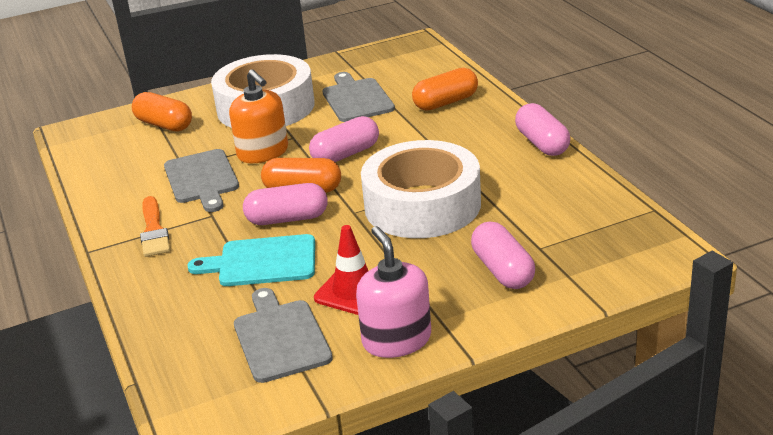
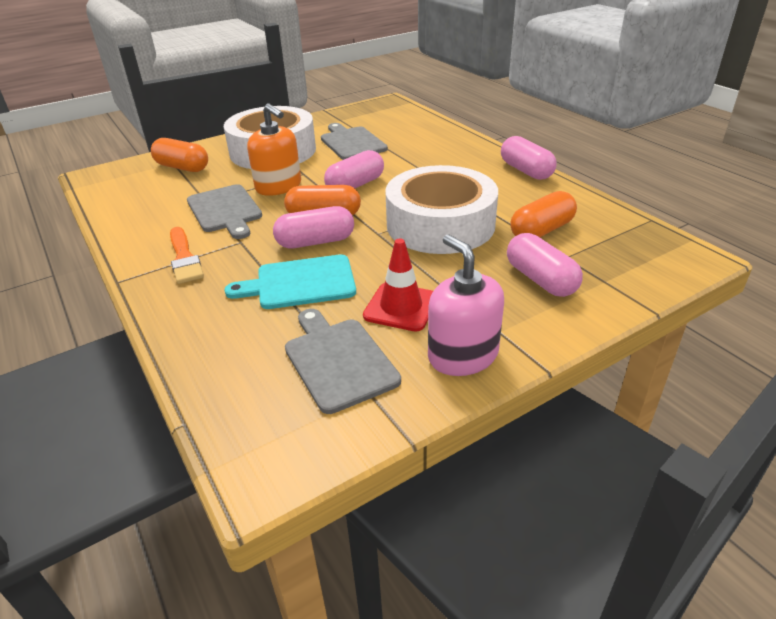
camera: 10 degrees left, 5 degrees up
(445, 102) = (430, 143): orange capsule -> orange capsule (541, 230)

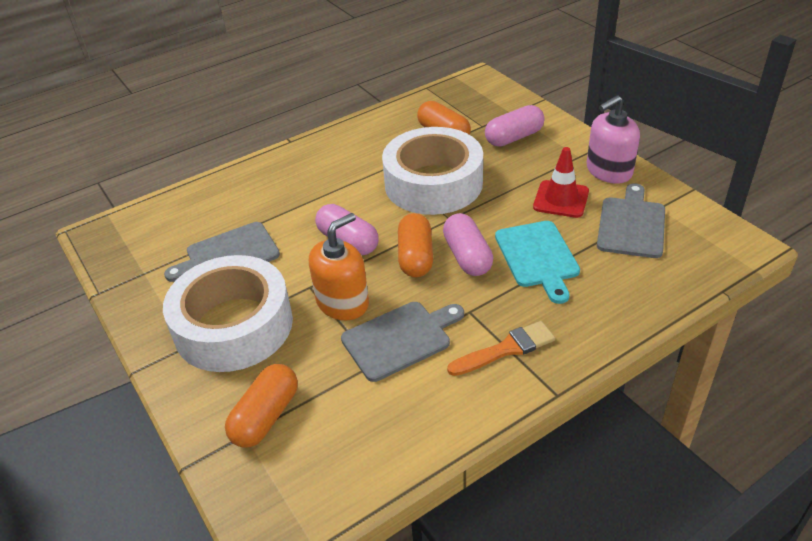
camera: 90 degrees left, 5 degrees up
(338, 360) = (631, 224): grey cutting board -> grey cutting board turned 135 degrees clockwise
(526, 171) = (333, 136): pink capsule -> none

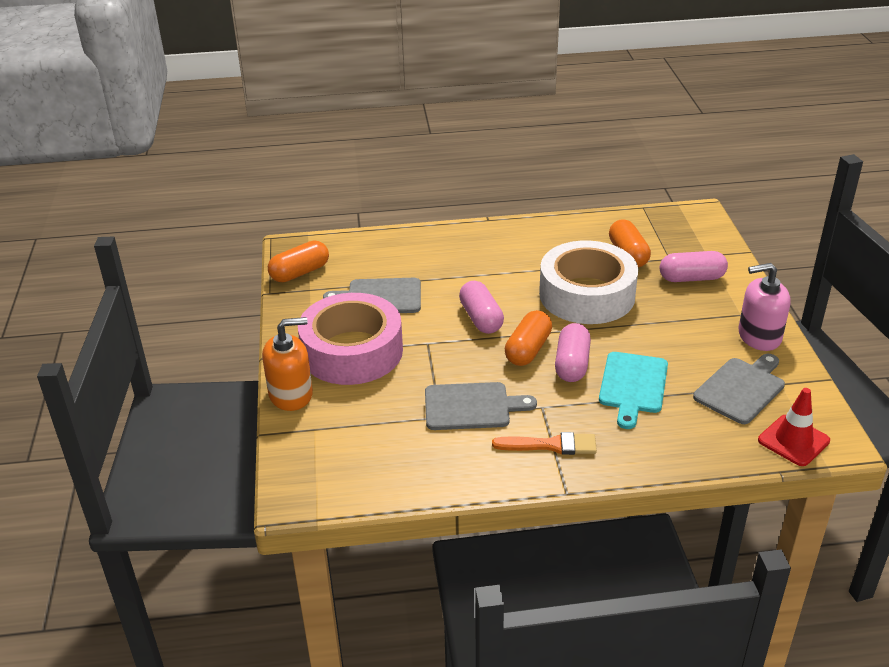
camera: 25 degrees right, 5 degrees down
(233, 326) = (352, 351): white tape -> pink tape
(266, 416) = (336, 423): orange capsule -> orange capsule (300, 272)
(342, 302) = (445, 364): orange soap dispenser -> orange soap dispenser (291, 394)
(561, 199) = (692, 346): red traffic cone -> red traffic cone (793, 440)

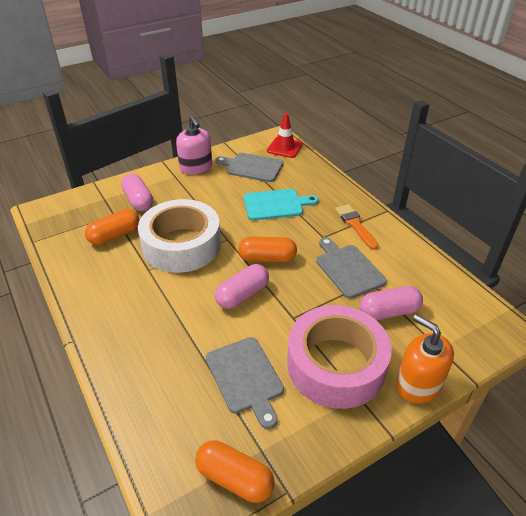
camera: 115 degrees left, 5 degrees up
(572, 364) = (270, 234): pink capsule -> pink capsule (389, 312)

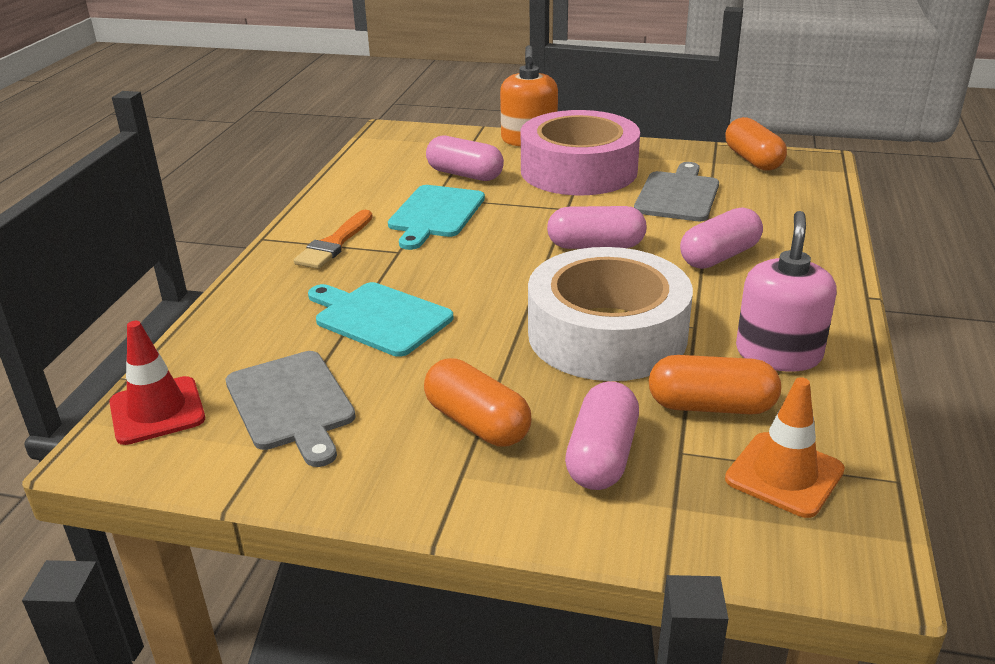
camera: 135 degrees left, 10 degrees down
(74, 224) = (784, 475): none -> orange traffic cone
(172, 326) = (719, 256): none -> pink capsule
(196, 167) = (388, 472): pink soap dispenser -> pink soap dispenser (778, 354)
(267, 258) = (509, 263): orange capsule -> orange capsule (477, 423)
(348, 269) = (435, 214): grey cutting board -> turquoise cutting board

